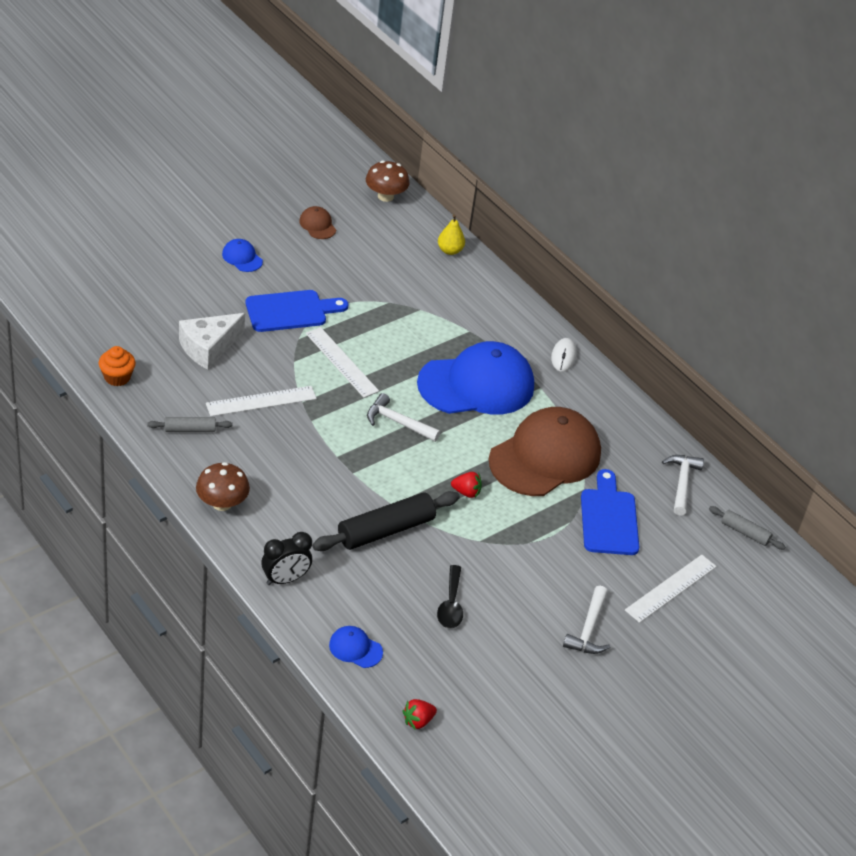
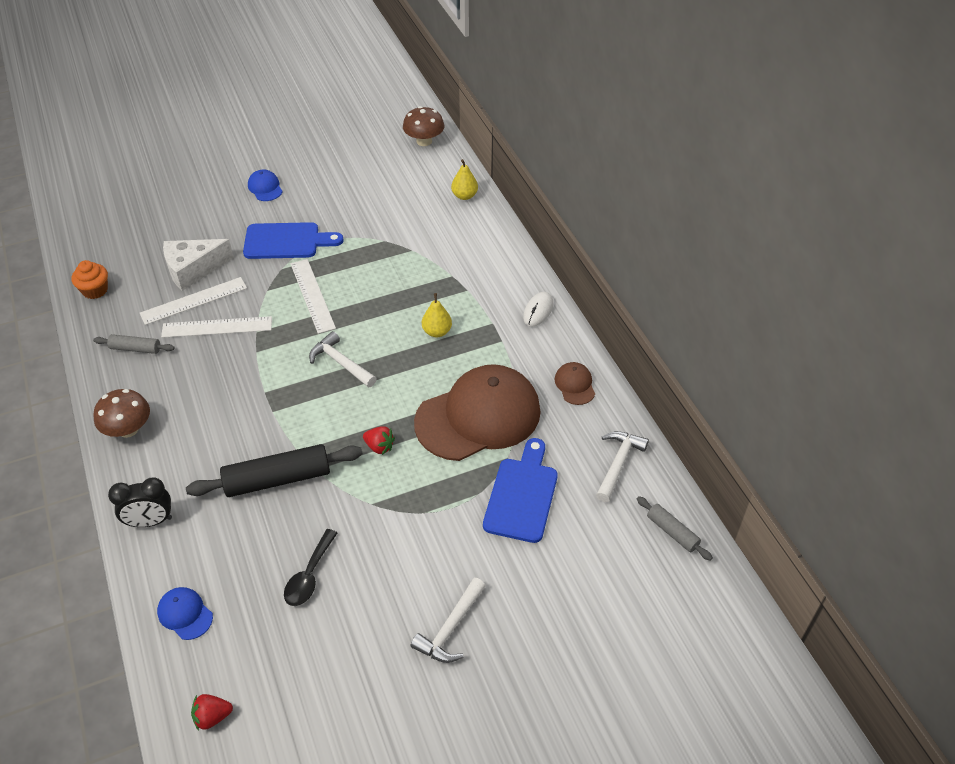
camera: 20 degrees right, 5 degrees up
(317, 225) = (349, 163): brown cap -> brown cap (575, 385)
(476, 385) = (437, 332): blue cap -> yellow pear
(670, 588) = (563, 589): white ruler -> white ruler (194, 300)

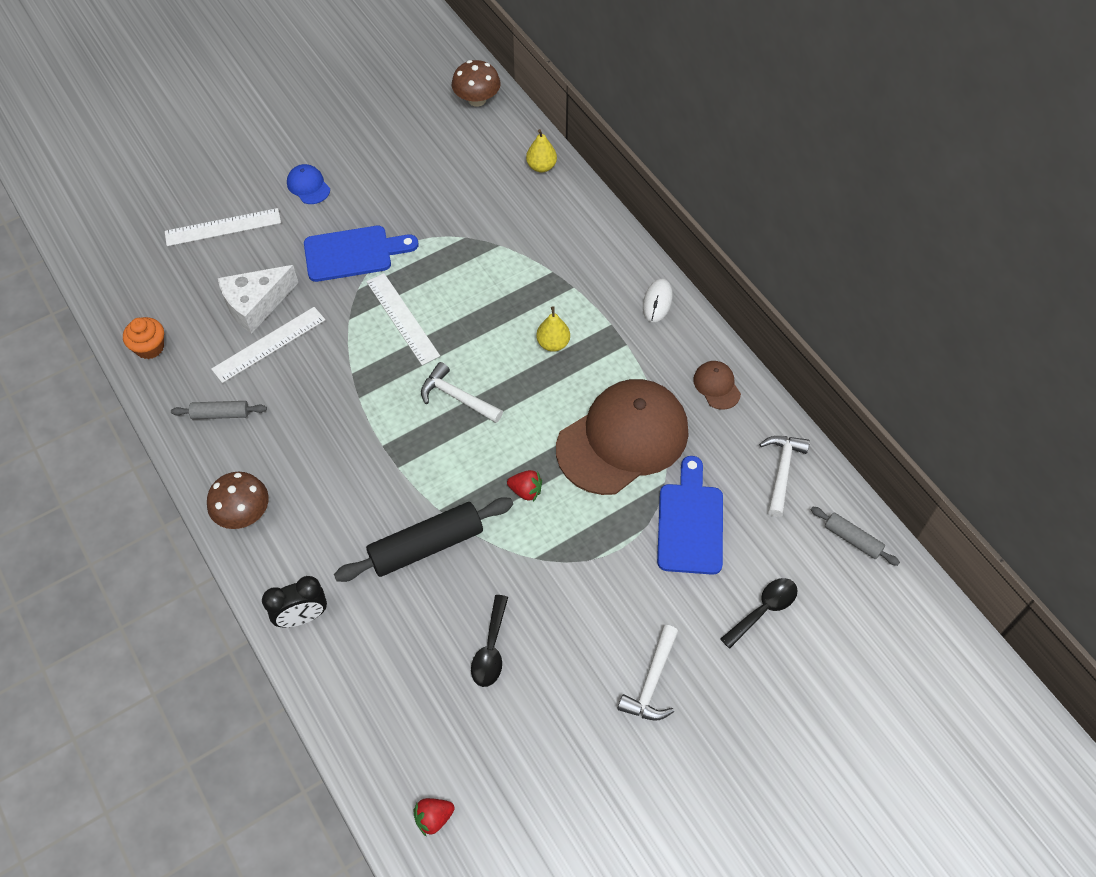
camera: 10 degrees left, 10 degrees up
(185, 614) = (372, 713): blue cap -> none
(217, 327) = (305, 374): white ruler -> white ruler (223, 227)
(573, 581) = (764, 609): none -> black spoon

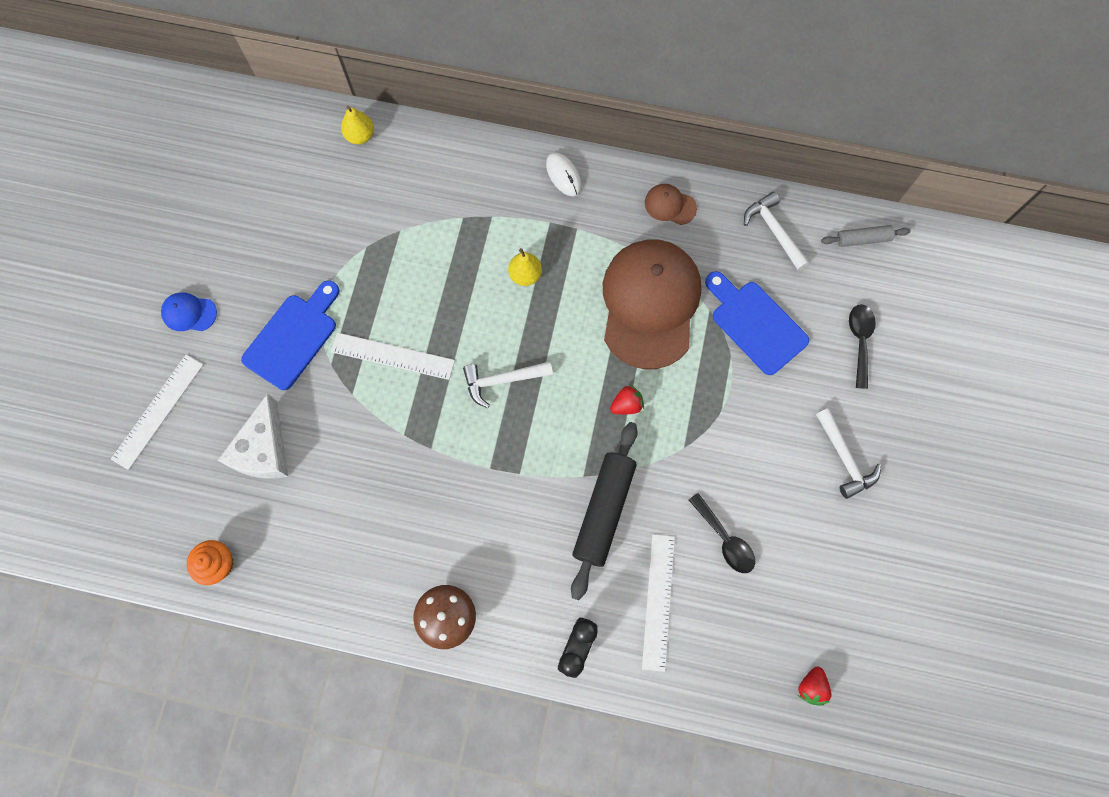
camera: 45 degrees left, 15 degrees up
(220, 414) = (340, 561): grey rolling pin -> none
(269, 344) = (312, 472): white ruler -> white ruler (658, 601)
(477, 100) = (244, 119): brown mushroom -> none

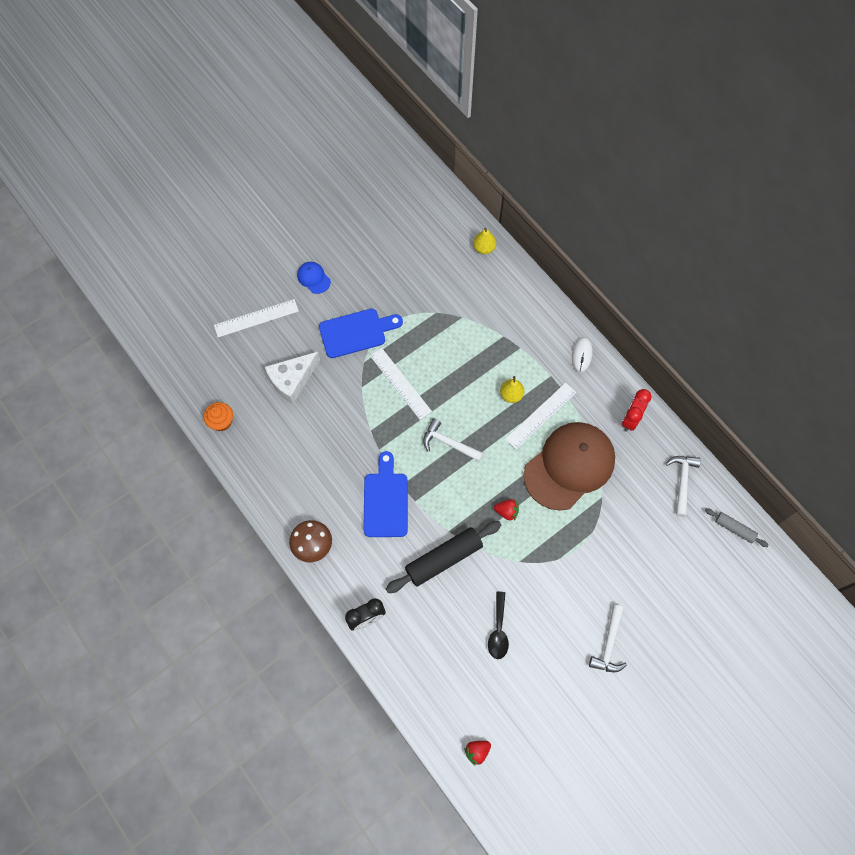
camera: 40 degrees right, 5 degrees down
(658, 601) = (431, 632): white ruler -> white ruler (540, 415)
(670, 205) = (630, 419): brown cap -> red clock
(755, 324) = (623, 526): blue cutting board -> blue cutting board (385, 500)
(859, 341) = (679, 586): black spoon -> none

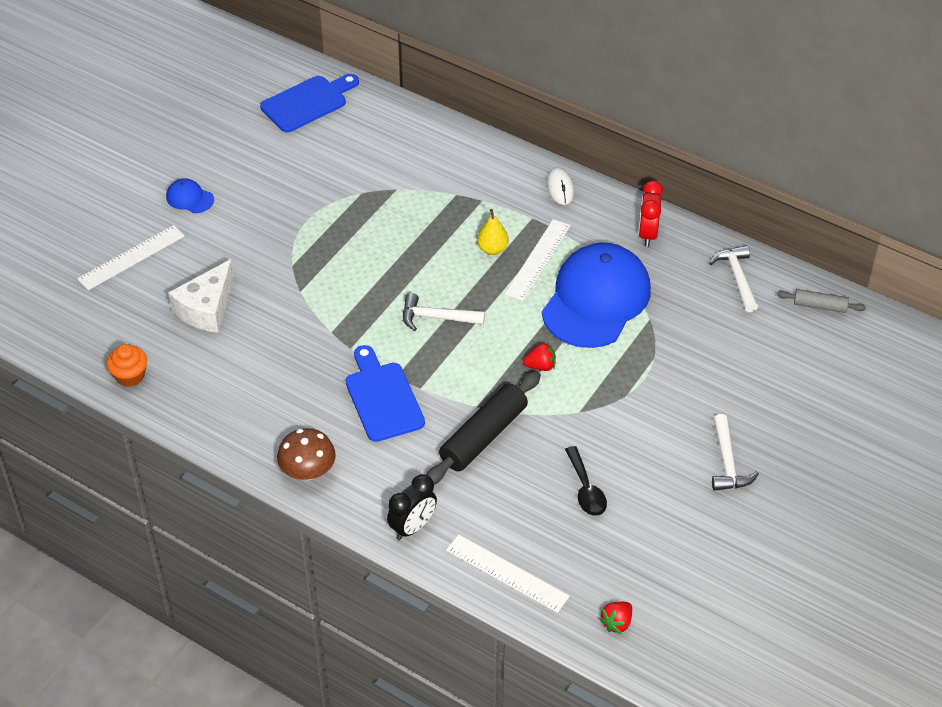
camera: 20 degrees left, 20 degrees down
(356, 332) = (269, 238): blue cutting board -> blue cutting board (307, 102)
(400, 383) = (348, 274): white ruler -> white ruler (507, 573)
(484, 248) = (393, 115): yellow pear -> none
(569, 466) = (596, 299): brown cap -> blue cap

